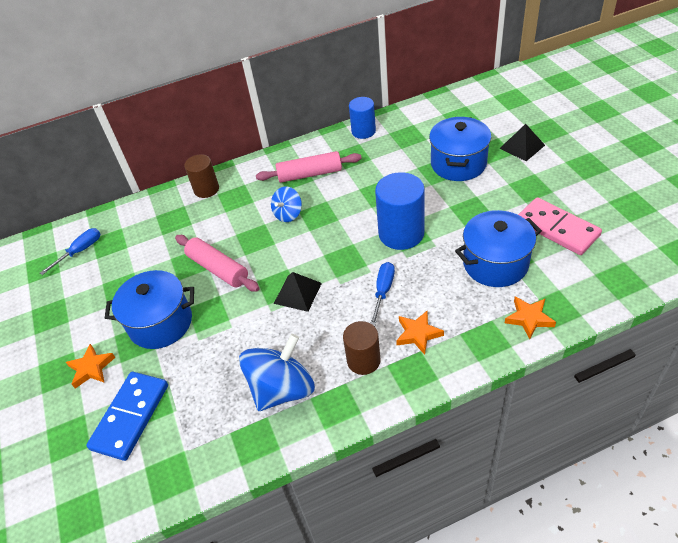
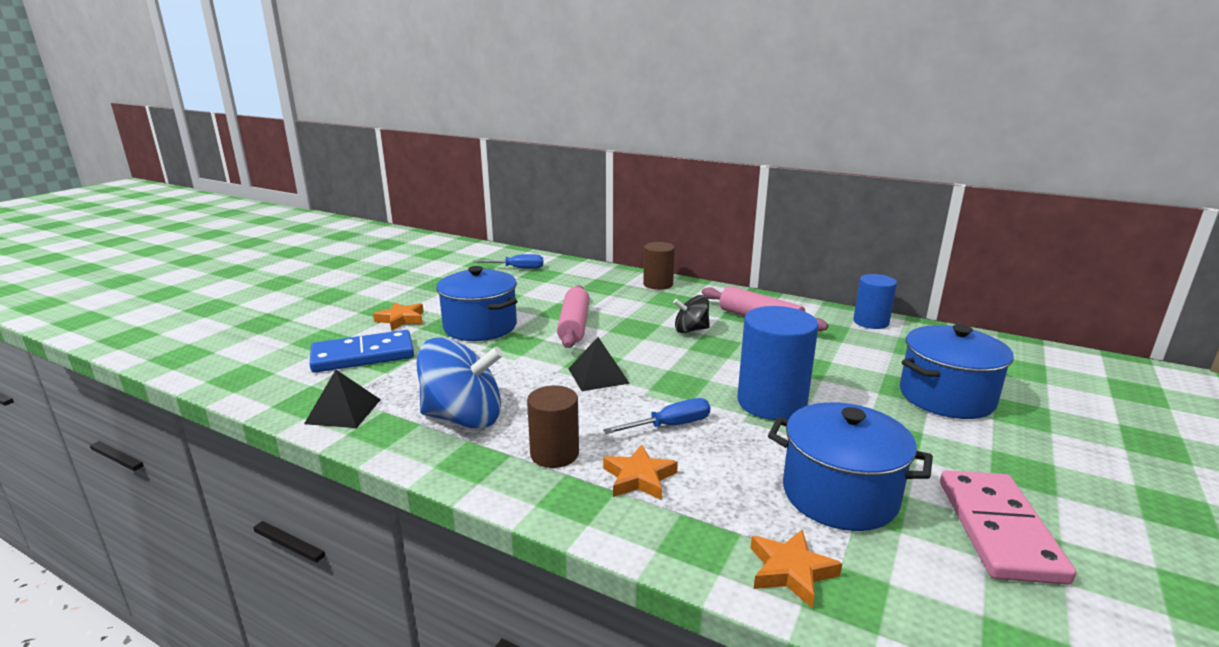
camera: 45 degrees right, 25 degrees down
(288, 214) = (691, 330): blue spinning top -> black spinning top
(522, 146) = (1076, 433): black pyramid -> black pyramid (343, 411)

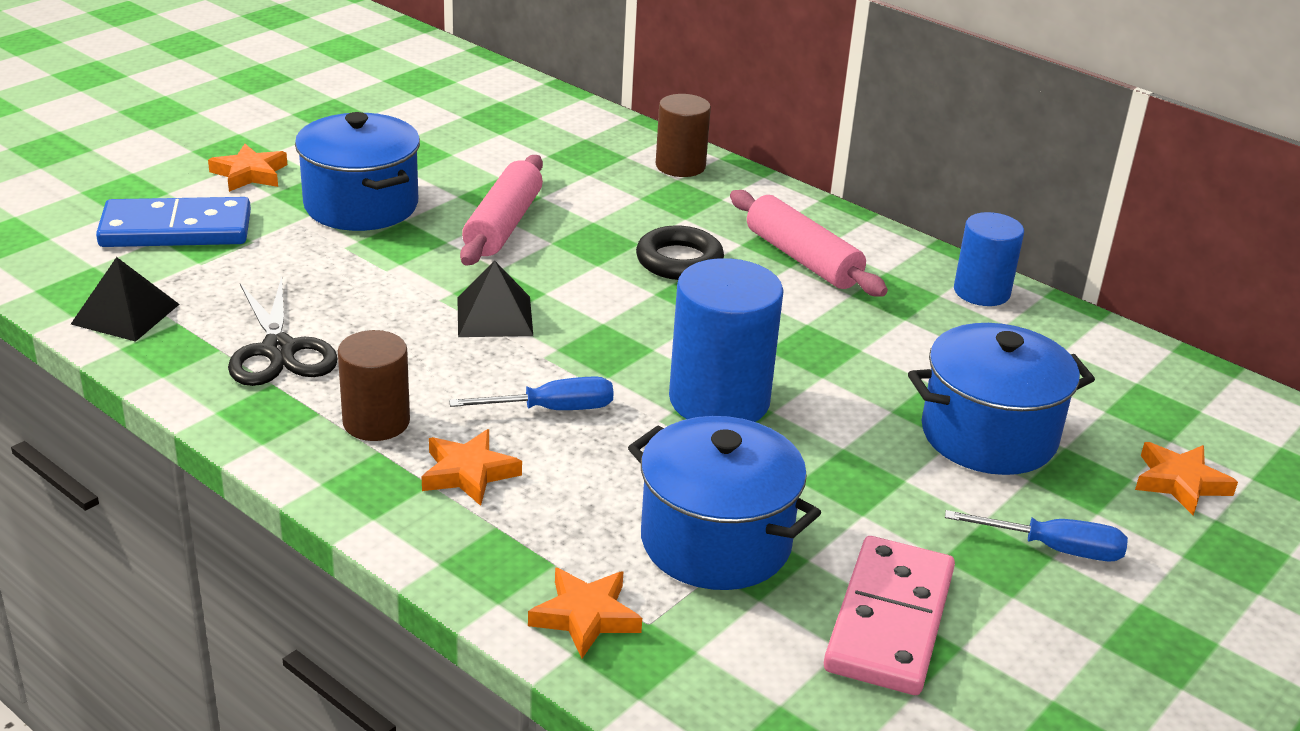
camera: 10 degrees right, 10 degrees up
(463, 418) = (279, 350): blue spinning top -> black scissors
(517, 268) = (467, 99): blue screwdriver -> blue screwdriver (1054, 549)
(691, 330) = (679, 261): black spinning top -> black ring
(1077, 405) = (1180, 483): none -> orange star

